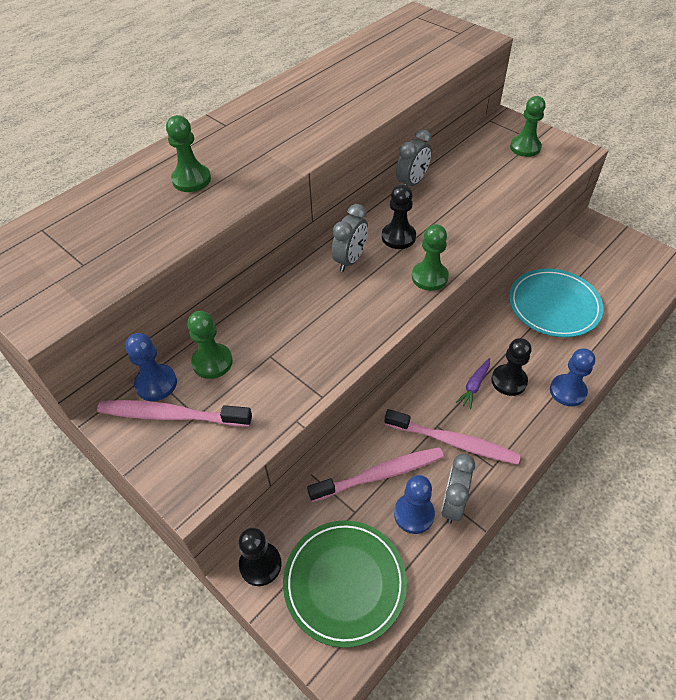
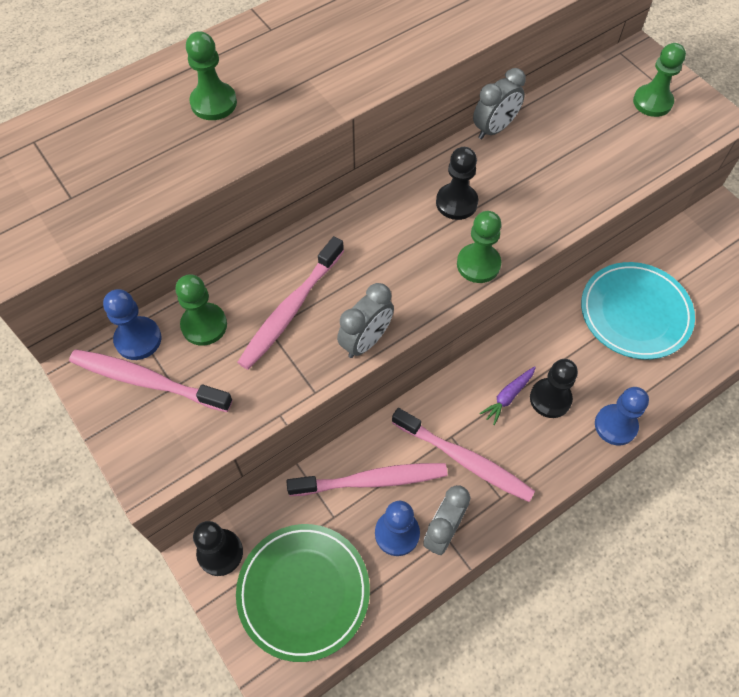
camera: 10 degrees right, 10 degrees up
(284, 337) = (290, 310): none -> pink toothbrush
(350, 260) = (391, 223): grey clock -> grey clock (366, 341)

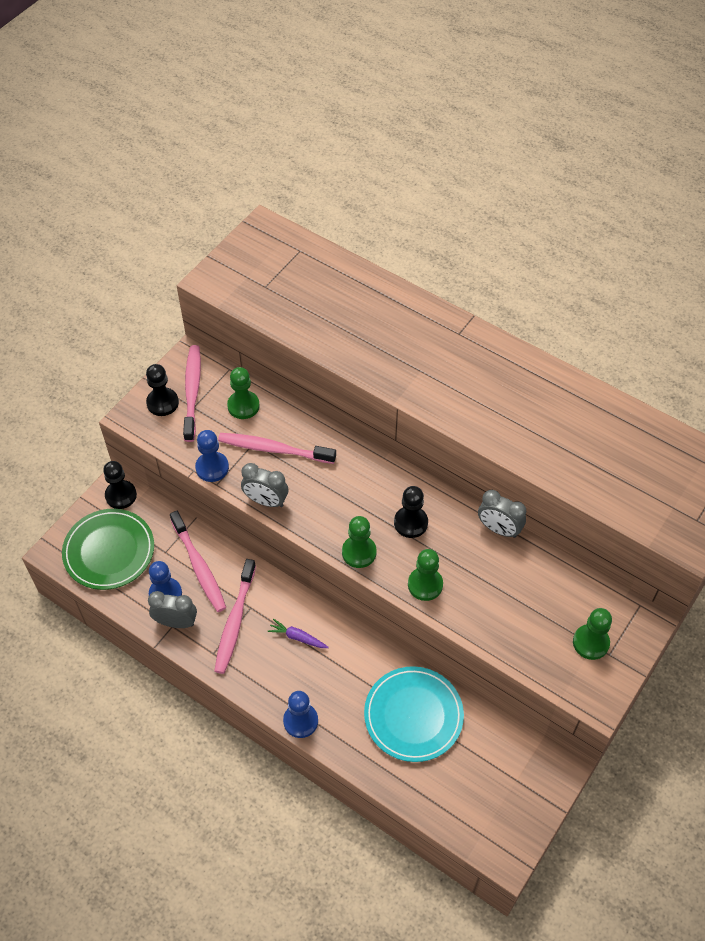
camera: 70 degrees right, 5 degrees down
(138, 339) = (220, 375): blue pawn -> blue pawn (212, 467)
(213, 103) = (373, 327): green pawn -> green pawn (425, 584)
(550, 399) = (307, 668): black pawn -> black pawn (162, 403)

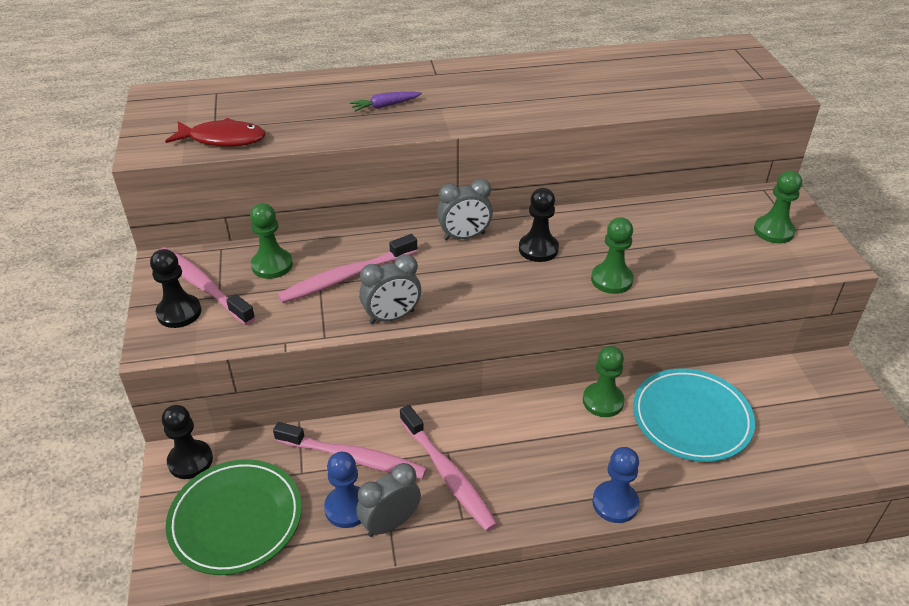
camera: 45 degrees left, 15 degrees down
(212, 467) = (302, 327): blue pawn -> none
(259, 301) = (223, 139): none -> red fish
(297, 637) = (521, 440): purple carrot -> purple carrot (385, 106)
(359, 552) = (528, 296): green pawn -> green pawn (603, 401)
(499, 529) = (607, 210): grey clock -> grey clock (464, 236)

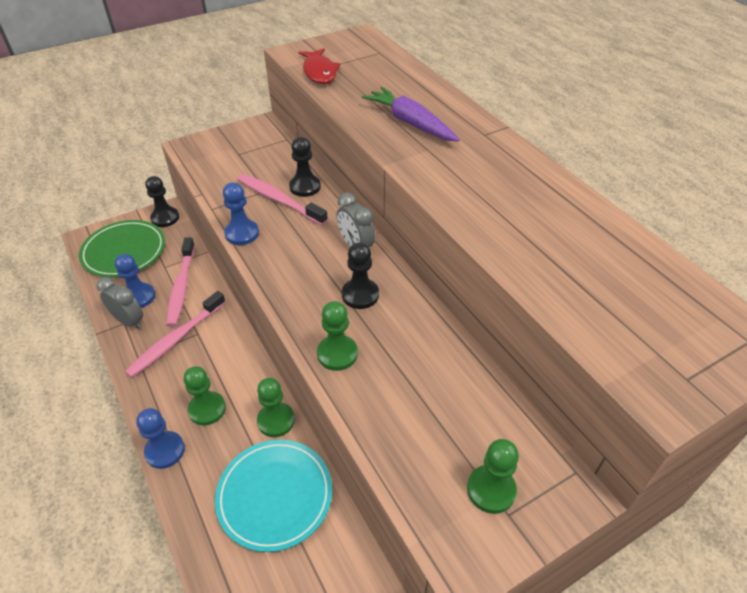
camera: 70 degrees right, 5 degrees up
(179, 312) = (217, 145): black pawn -> black pawn (305, 187)
(202, 286) = (246, 144): pink toothbrush -> none
(272, 265) = (278, 164): green pawn -> green pawn (207, 409)
(385, 106) = (410, 123): purple carrot -> purple carrot, size x1.87
(392, 317) = (242, 233): grey clock -> blue pawn

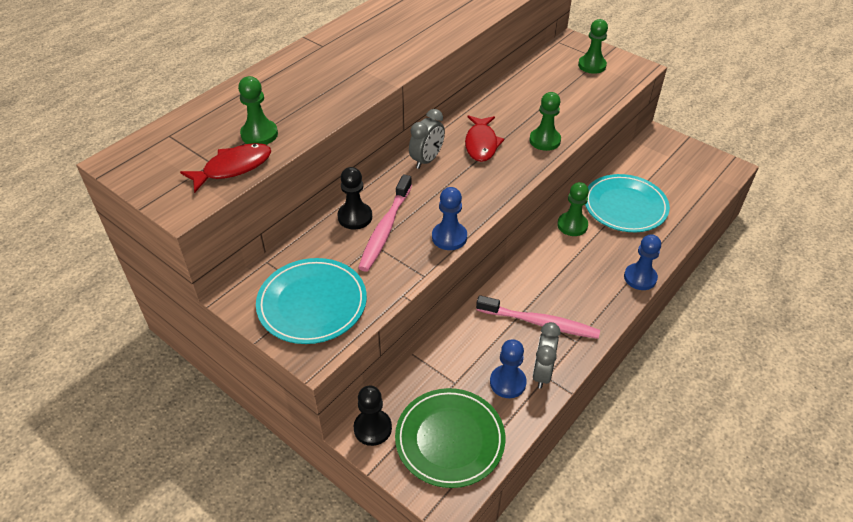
camera: 110 degrees left, 0 degrees up
(181, 287) = (475, 351): pink toothbrush -> none
(207, 409) = (590, 268): green pawn -> green pawn (259, 134)
(230, 152) = (312, 304): none -> turquoise plate
(360, 295) = (481, 144): black pawn -> red fish
(410, 123) = (320, 85): purple carrot -> none

